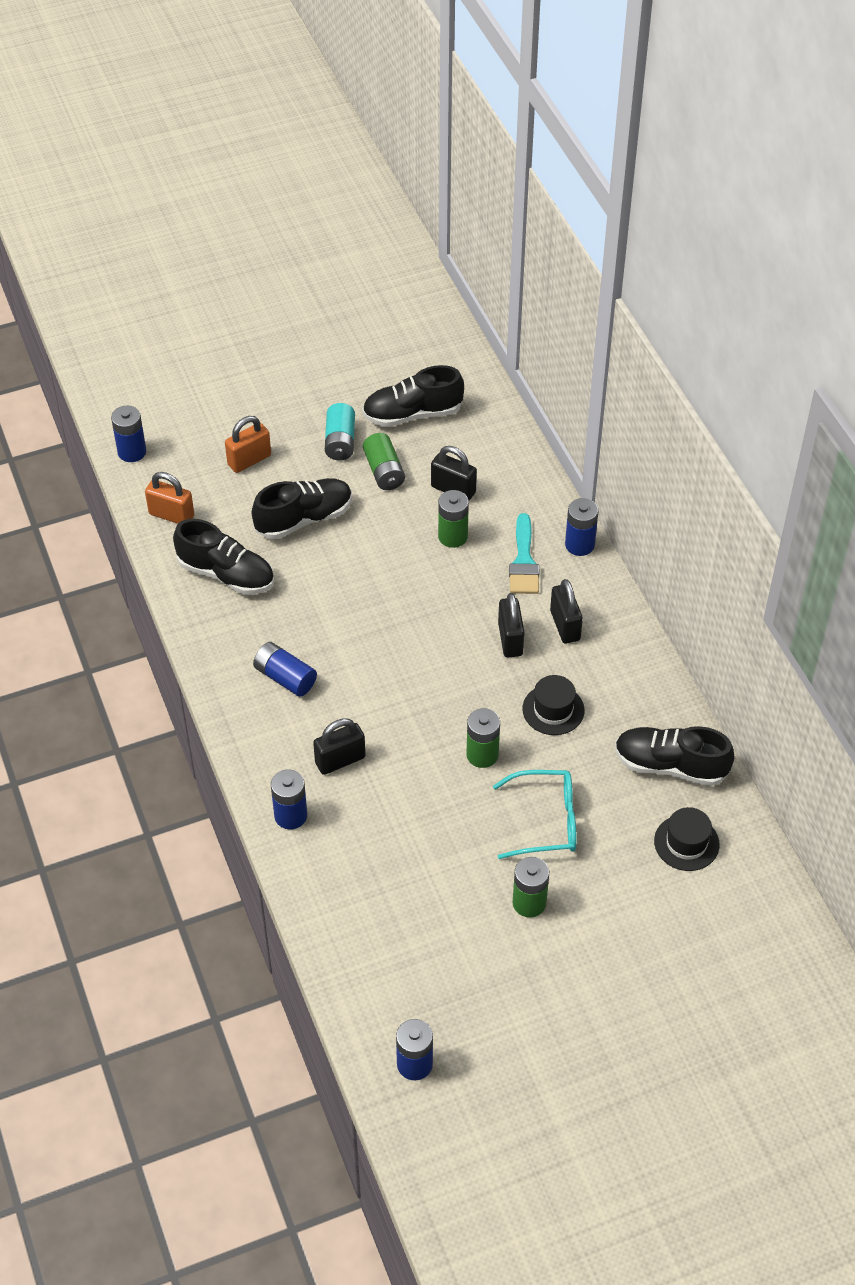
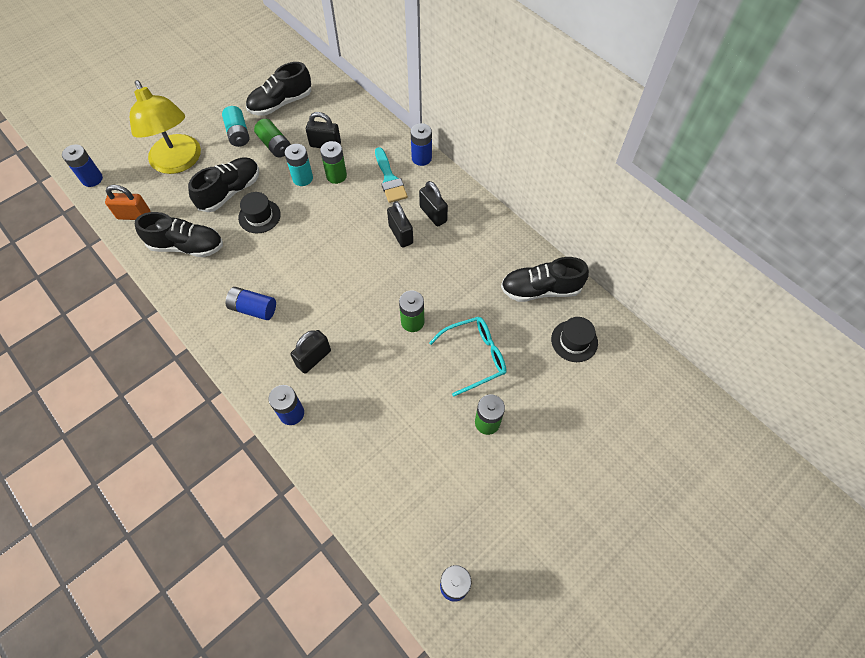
camera: 20 degrees left, 10 degrees up
(249, 460) = (179, 162): orange padlock -> yellow lamp
(406, 527) = (302, 178): none -> turquoise battery
(553, 709) = (448, 274): black hat -> black hat (259, 216)

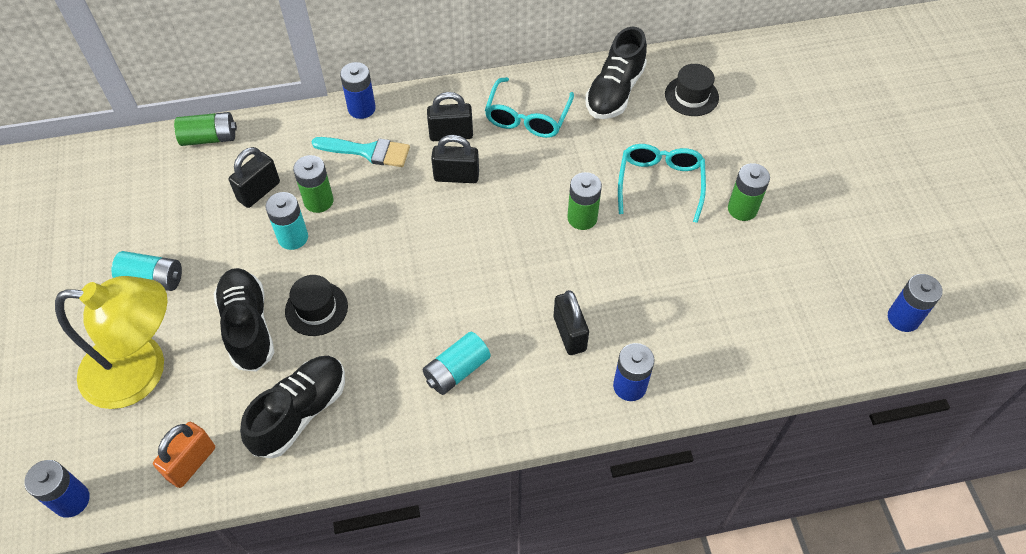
camera: 60 degrees left, 5 degrees down
(253, 309) = (457, 370): blue battery -> turquoise battery
(274, 145) = (211, 245): green battery -> green battery (209, 138)
(281, 103) = (143, 210): black shoe -> none
(479, 248) = (527, 117): none -> turquoise glasses

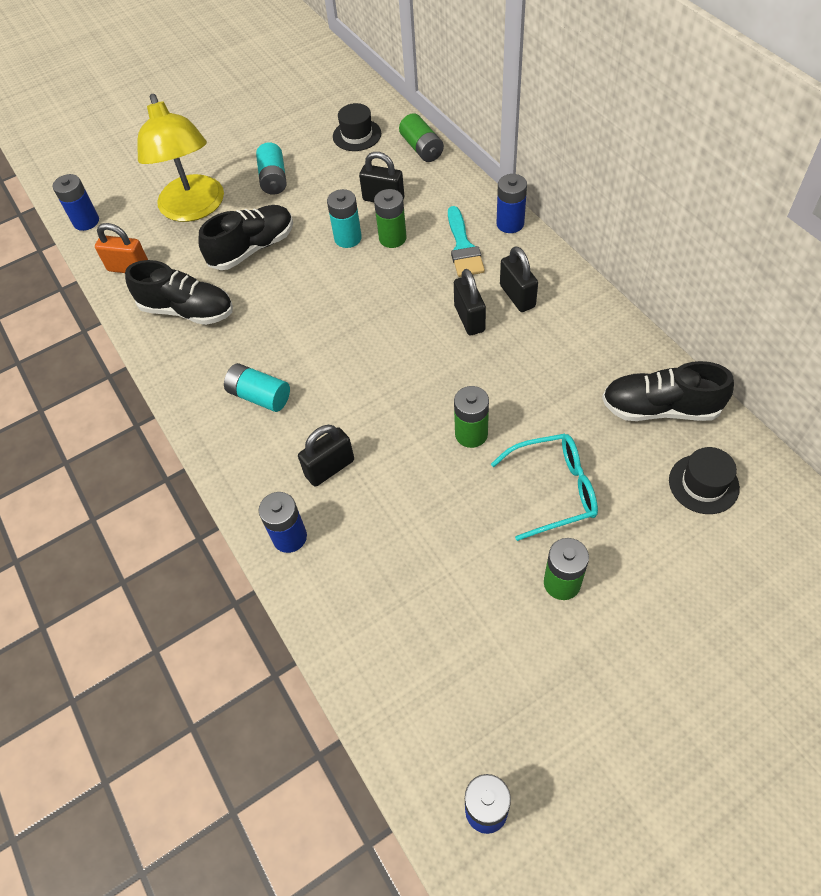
camera: 75 degrees right, 0 degrees up
(316, 308) = (285, 281): black hat -> black hat (357, 135)
(527, 117) = (576, 346): turquoise glasses -> none

